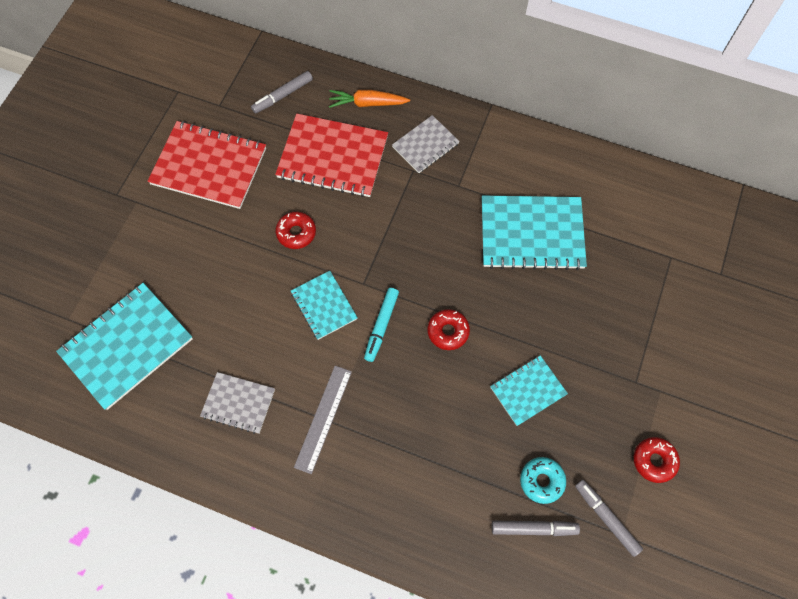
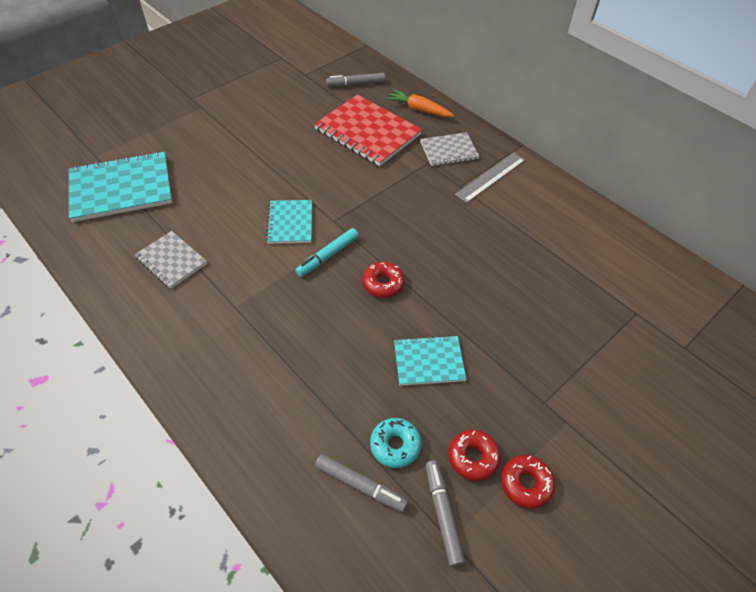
camera: 25 degrees right, 15 degrees down
(209, 166) = (269, 105): red notebook -> none
(296, 233) = (304, 168): red donut -> red donut (473, 457)
(323, 418) = (230, 301): grey ruler -> grey ruler (490, 177)
(531, 234) = (506, 243): turquoise notebook -> none

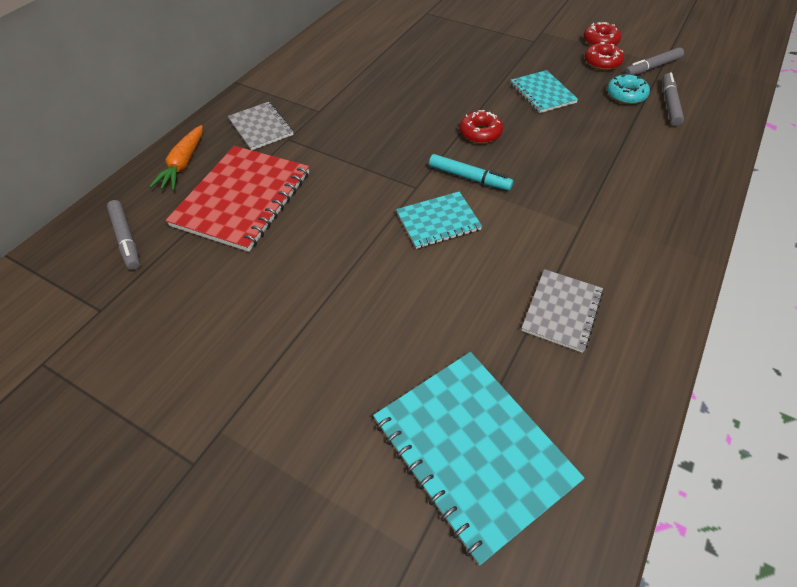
camera: 105 degrees left, 0 degrees up
(490, 177) = (296, 94): grey ruler -> none

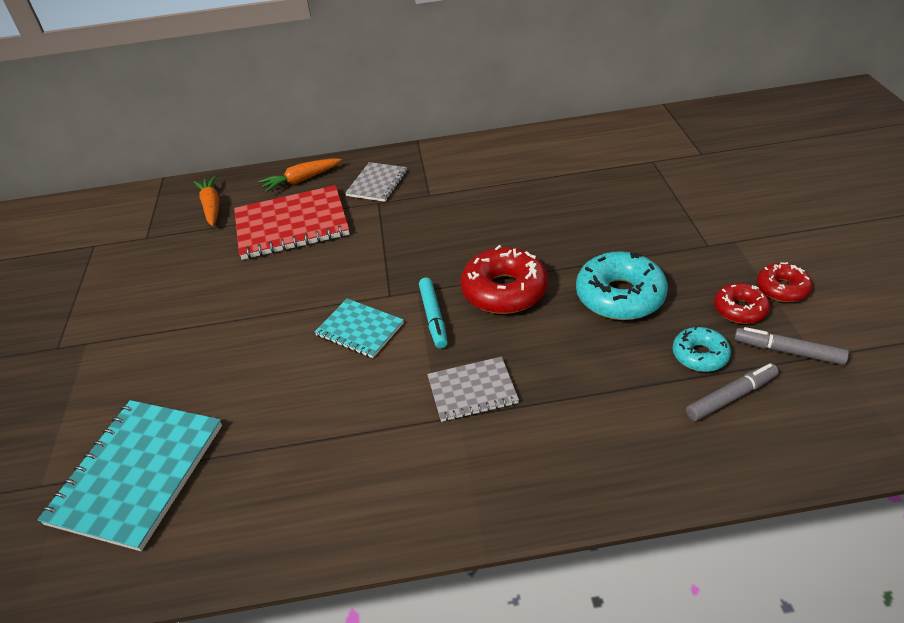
camera: 55 degrees right, 10 degrees down
(126, 239) = (211, 206): grey marker -> orange carrot
(480, 133) = (504, 291): red donut -> red donut, size x1.76
(542, 93) = (620, 296): turquoise notebook -> turquoise donut
(561, 311) = (316, 457): grey notebook -> grey notebook (472, 390)

